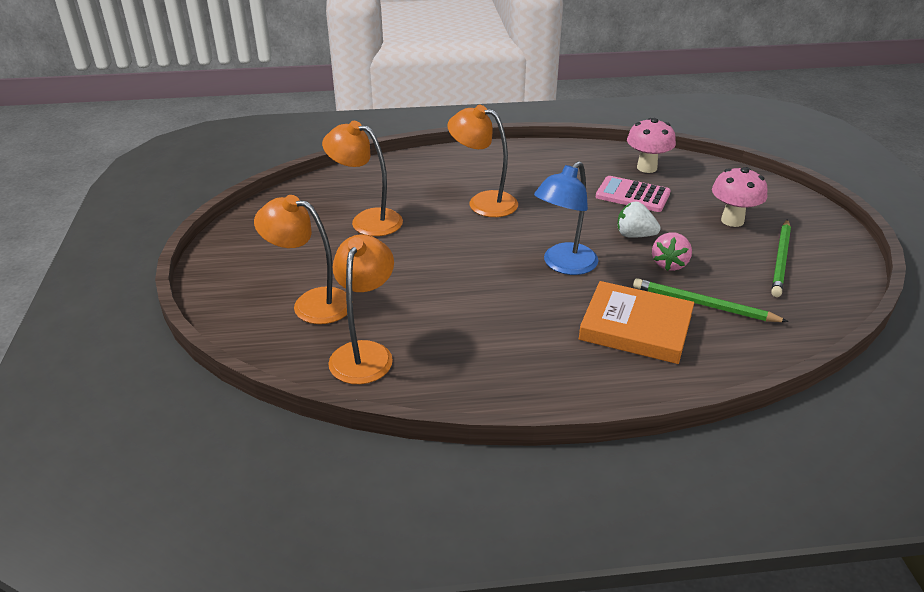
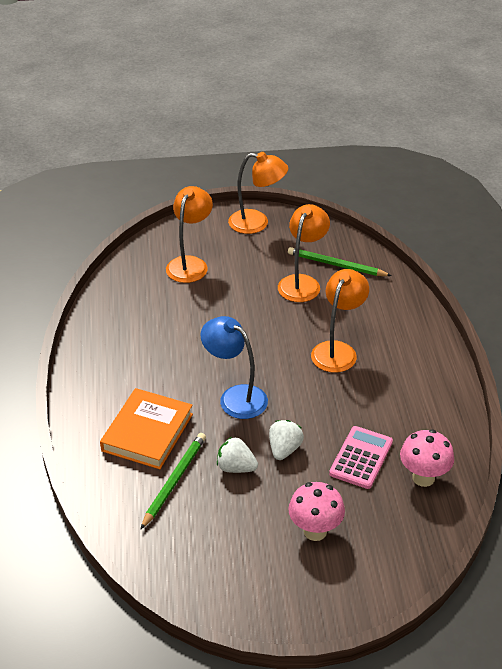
camera: 90 degrees right, 5 degrees up
(365, 353) = (133, 292): orange lamp -> orange lamp (257, 223)
(669, 264) = (236, 467): pink strawberry -> white strawberry
(781, 260) = (242, 554): green pencil -> green pencil (336, 265)

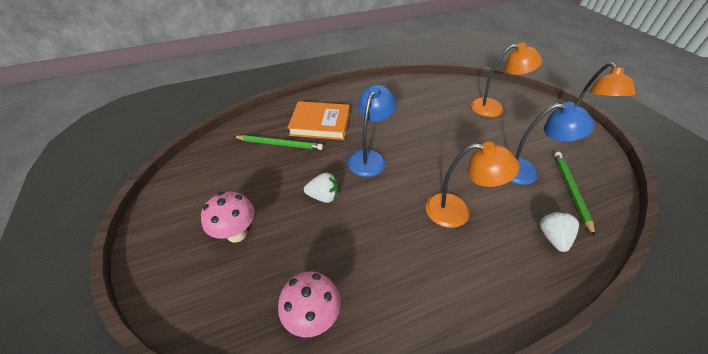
camera: 75 degrees right, 5 degrees up
(236, 467) = (298, 172): white strawberry -> white strawberry (552, 237)
(302, 283) = (526, 171): orange lamp -> blue lamp
(361, 458) = (327, 254): pink calculator -> none

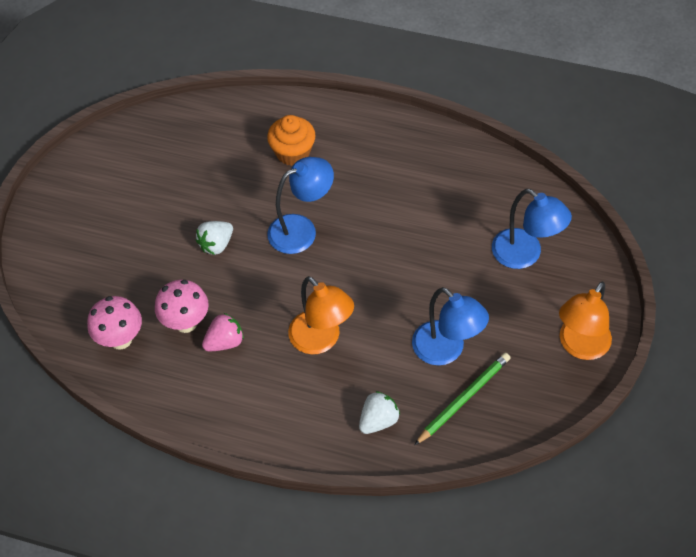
camera: 40 degrees right, 10 degrees up
(237, 233) = (117, 234): pink mushroom -> pink mushroom (186, 323)
(280, 144) = (227, 156): green pencil -> none
(320, 123) = (293, 152): orange book -> orange cupcake
(323, 196) = (216, 244): white strawberry -> white strawberry turned 90 degrees clockwise
(398, 257) = (225, 342): none -> pink strawberry
(494, 108) = (525, 255): orange lamp -> blue lamp

